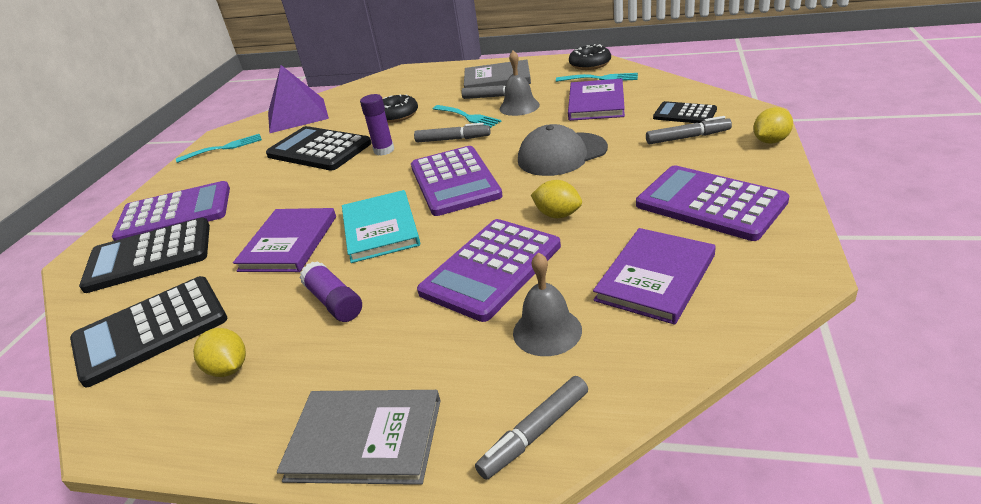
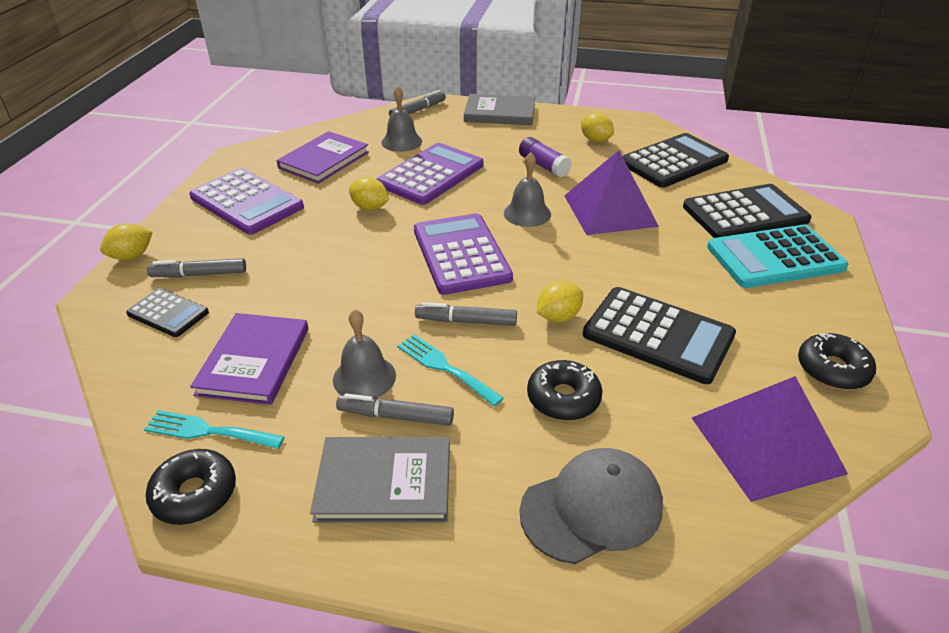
camera: 175 degrees right, 5 degrees up
(175, 213) = (775, 257): purple calculator -> turquoise calculator
(224, 148) = (832, 369): turquoise fork -> black donut
(289, 243) = (610, 210): purple book -> purple pyramid
(380, 229) = (527, 213): turquoise book -> grey bell
(384, 150) = (558, 317): purple glue stick -> yellow lemon
(562, 154) = (340, 272): grey cap -> grey cap (592, 508)

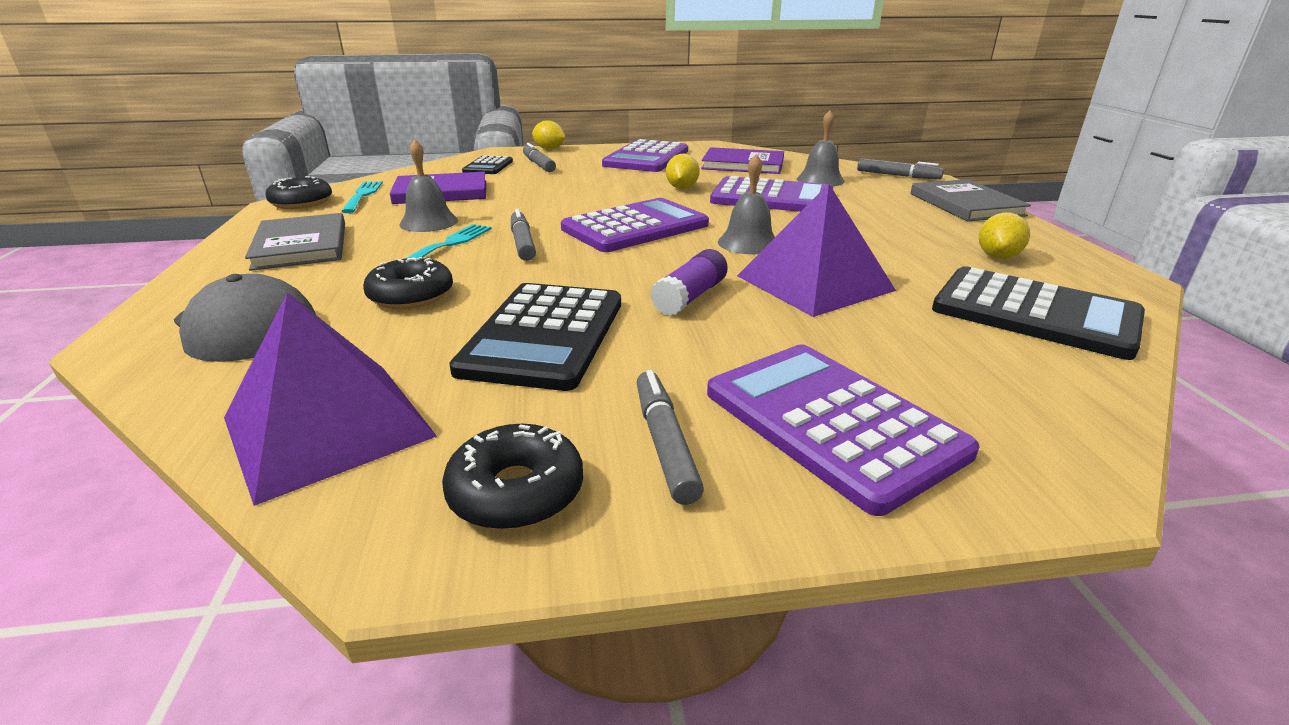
camera: 70 degrees right, 10 degrees down
(395, 416) = (380, 238): grey marker -> grey marker (664, 443)
(543, 166) = (872, 238): purple glue stick -> purple glue stick (690, 297)
(558, 317) = (552, 279): yellow lemon -> none
(745, 214) = (951, 386): black calculator -> none
(775, 257) = (831, 422): turquoise calculator -> purple calculator

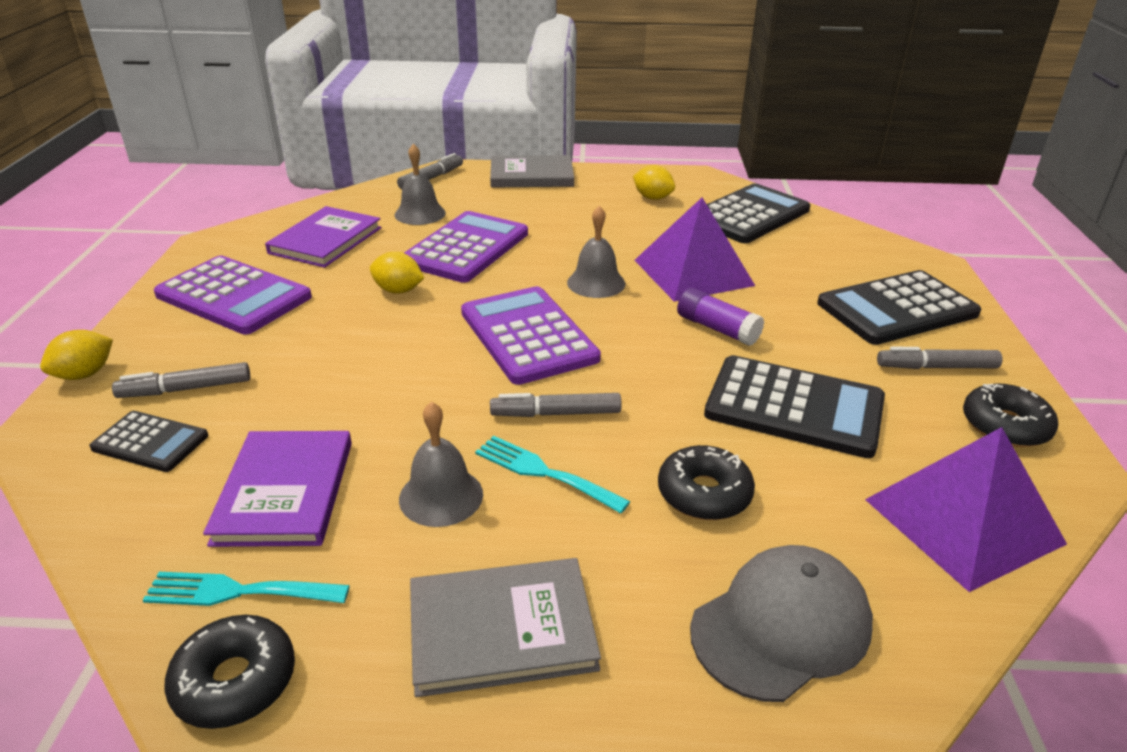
camera: 80 degrees left, 5 degrees up
(831, 422) = (897, 309): purple calculator -> black calculator

